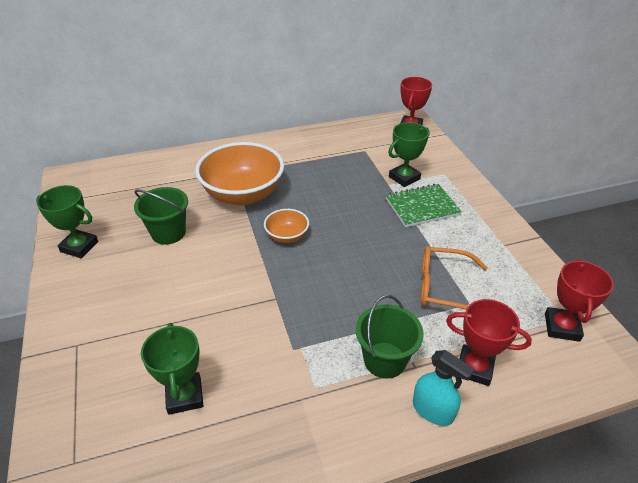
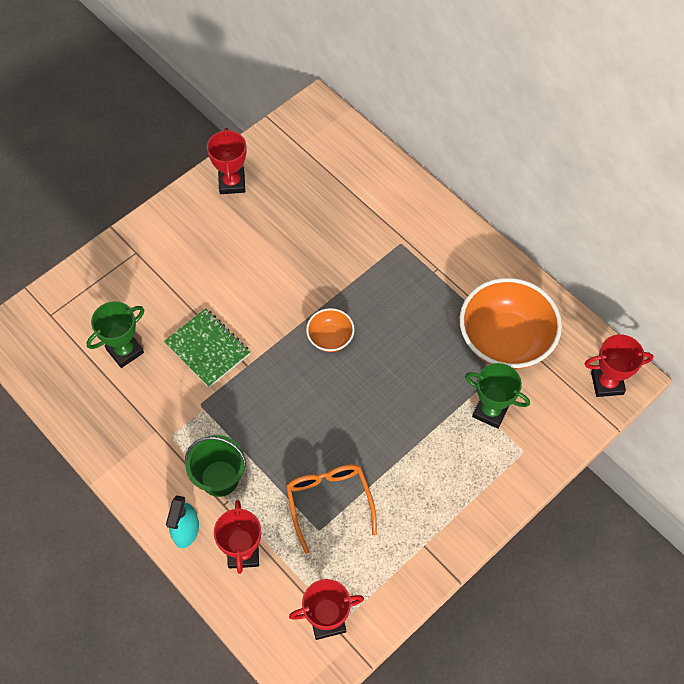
camera: 65 degrees right, 20 degrees up
(79, 247) = (232, 183): green trophy -> red trophy
(168, 233) = (283, 238): green bucket -> none
(243, 194) = (372, 269): orange bowl -> orange bowl (505, 340)
(422, 207) = (446, 446): green notebook -> green notebook (208, 349)

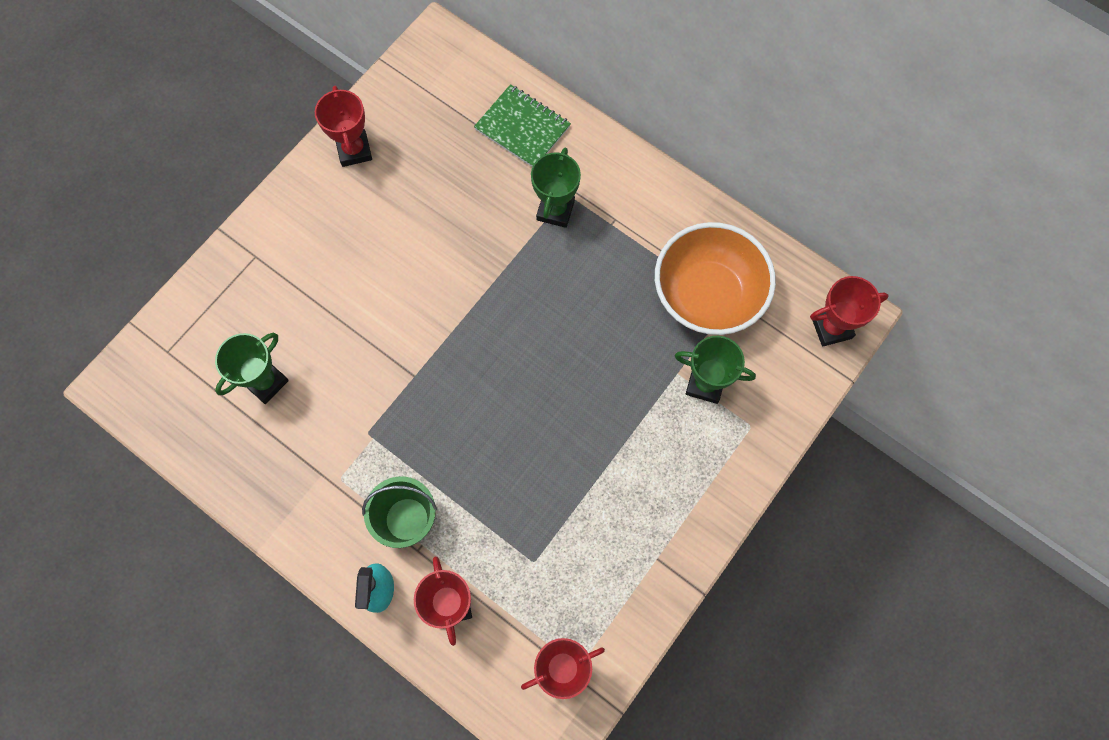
camera: 10 degrees left, 10 degrees up
(208, 349) = (364, 363): green notebook -> green notebook (522, 128)
(329, 502) = (539, 526): orange glasses -> none
(330, 338) = (505, 326): orange bowl -> none
(388, 254) = (555, 210): none -> green trophy

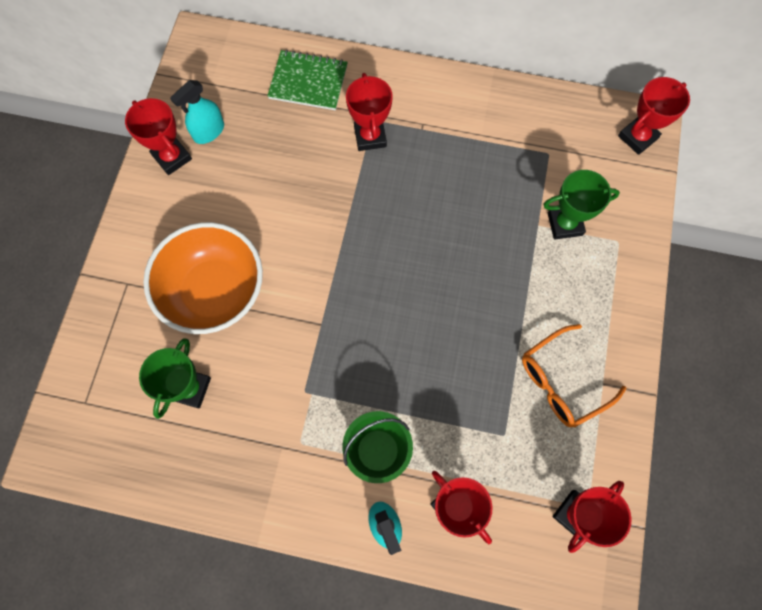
camera: 25 degrees left, 0 degrees up
(401, 139) = (209, 132): none -> turquoise spray bottle
(555, 210) = (370, 137): green trophy -> red trophy
(617, 537) = (562, 381): none -> orange glasses
(707, 295) = (528, 153): orange bowl -> orange bowl (214, 291)

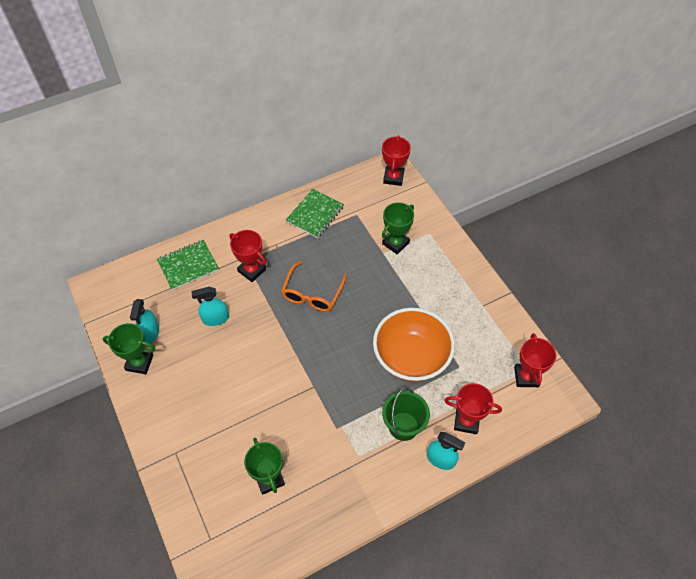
camera: 40 degrees left, 15 degrees down
(172, 157) = (139, 363): red trophy -> green trophy
(214, 291) = (235, 416): orange bowl -> orange bowl (411, 357)
(285, 165) = (215, 319): none -> turquoise spray bottle
(499, 119) = (315, 214): none -> green notebook
(562, 381) = (463, 319): orange glasses -> orange glasses (312, 294)

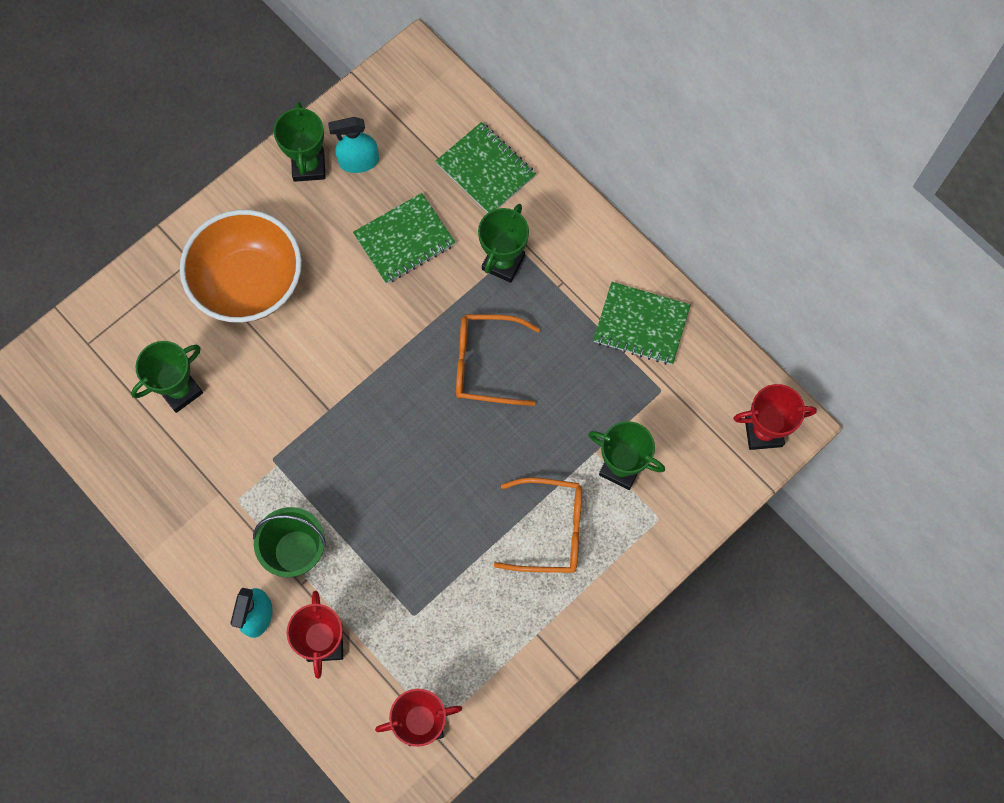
camera: 75 degrees right, 15 degrees up
(215, 319) = (404, 240): turquoise spray bottle -> green notebook
(251, 270) = (503, 262): red trophy -> green trophy
(411, 357) = (412, 539): orange bowl -> orange bowl (249, 283)
(423, 285) = (550, 530): none -> orange glasses

